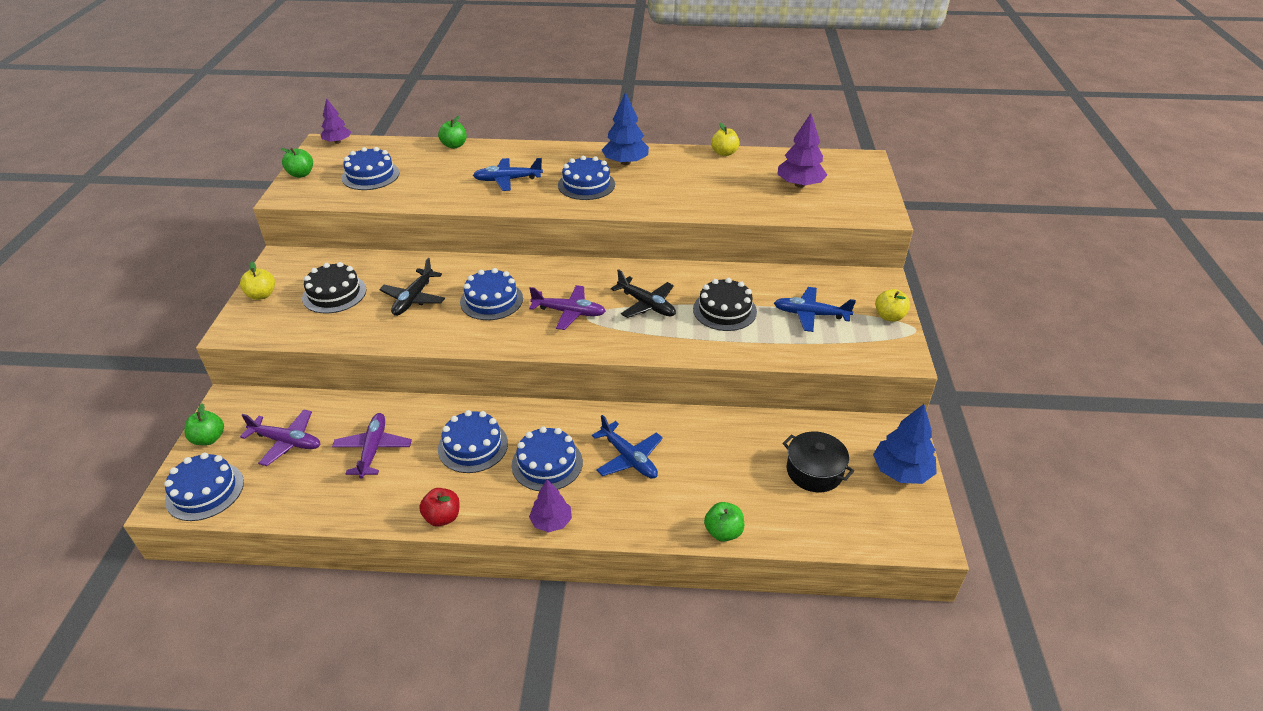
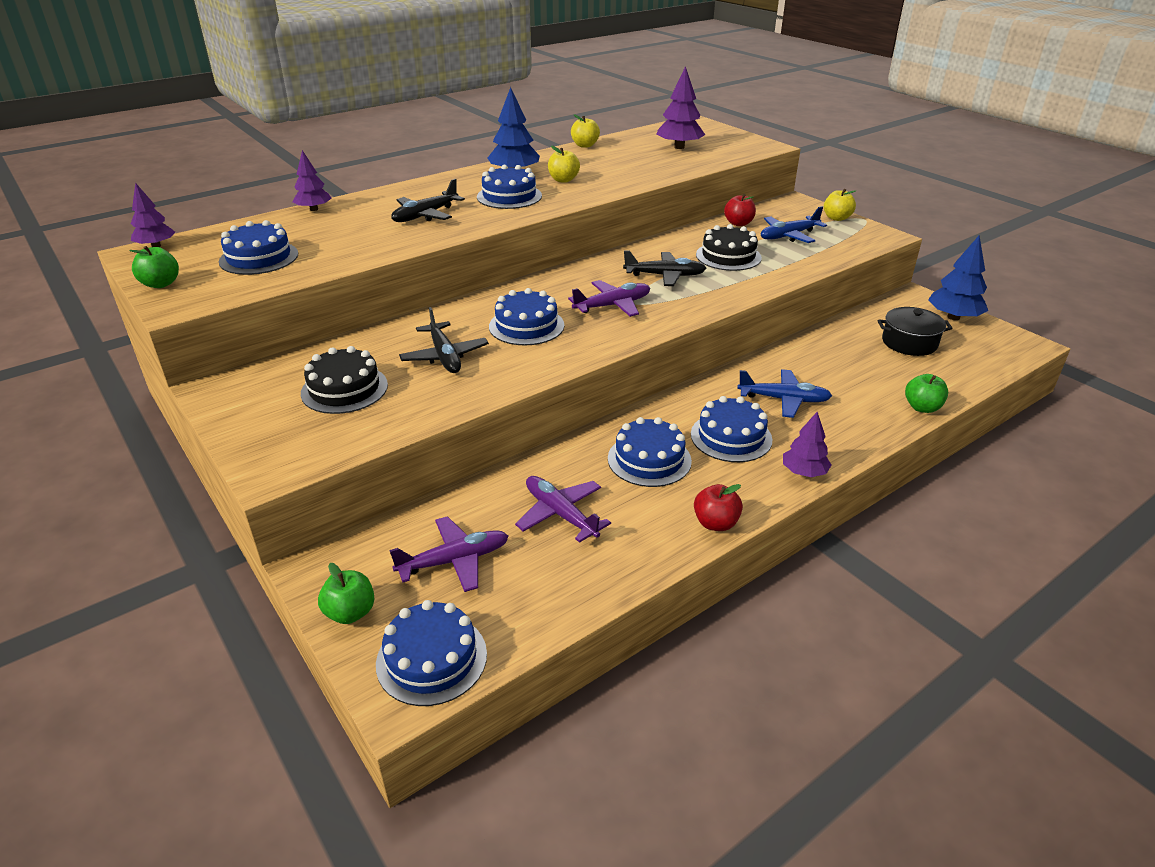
camera: 40 degrees left, 5 degrees down
(261, 295) = (250, 428): yellow apple -> yellow apple (563, 180)
(454, 145) = (314, 209): green apple -> purple tree
(508, 180) = (425, 215): blue plane -> black plane
(788, 281) = (738, 223): none -> red apple

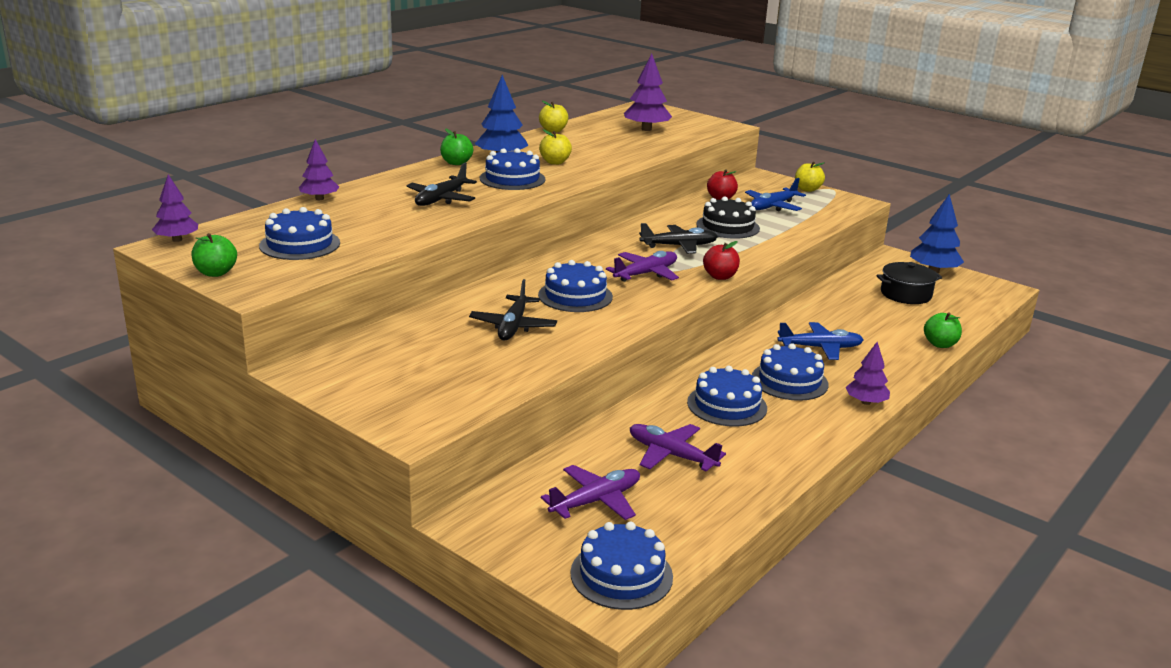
camera: 15 degrees left, 10 degrees down
(344, 389) = (434, 360): black cake -> none
(350, 612) = (524, 551): green apple -> green apple (456, 163)
(444, 356) = (513, 326): black plane -> black plane turned 45 degrees clockwise
(715, 523) = (811, 448): red apple -> red apple (720, 276)

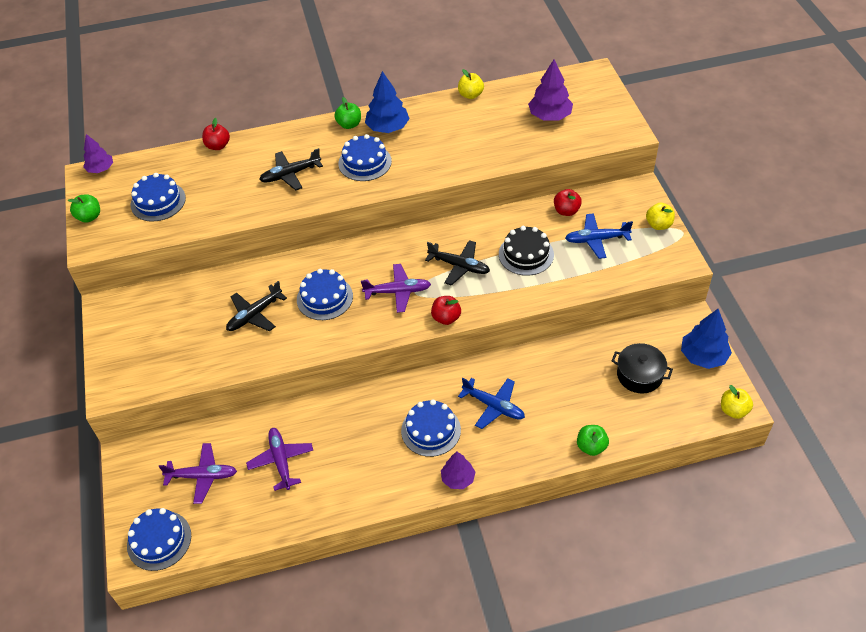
camera: 40 degrees right, 25 degrees up
(319, 199) = (218, 146): purple tree -> red apple
(555, 162) = (420, 147): yellow apple -> yellow apple (733, 410)
(727, 405) = (363, 433): blue cake -> none

